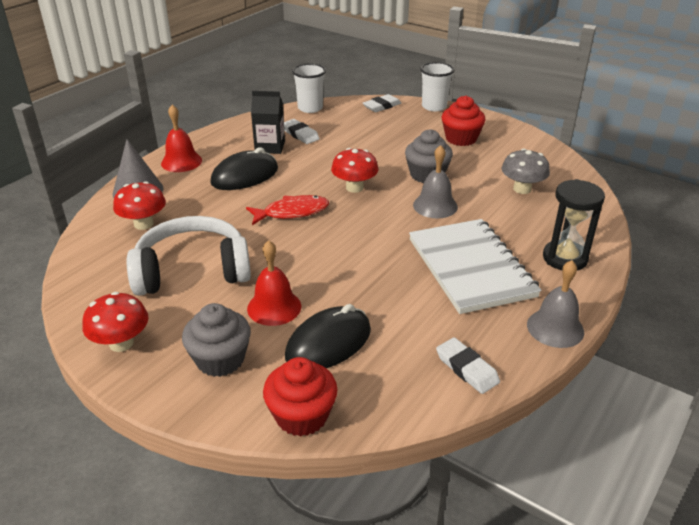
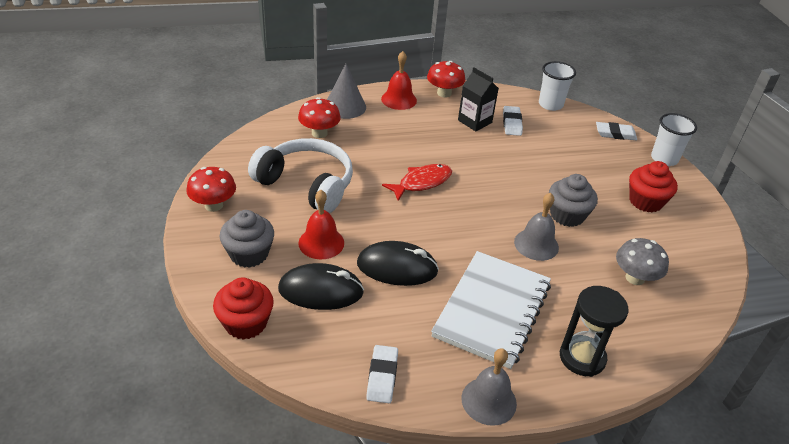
camera: 40 degrees right, 5 degrees up
(245, 176) = (426, 135): black mouse -> black mouse (397, 267)
(292, 212) = (421, 183): red fish -> red fish turned 60 degrees counterclockwise
(354, 187) = (493, 191): red mushroom -> red mushroom (444, 93)

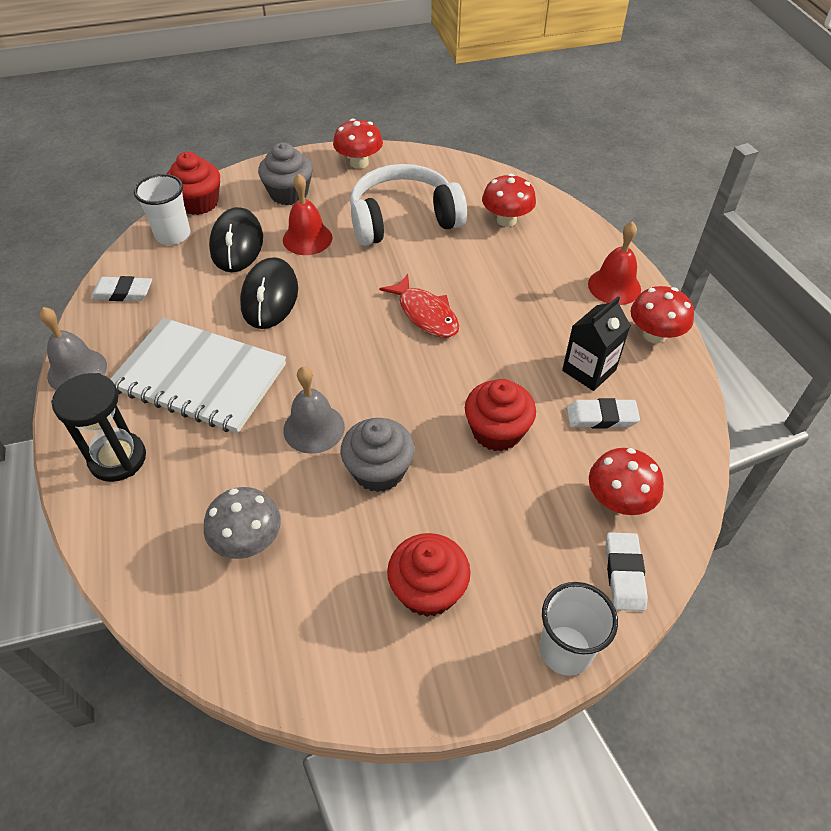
camera: 90 degrees right, 10 degrees up
(306, 184) = (403, 219): white headphones -> white headphones turned 135 degrees counterclockwise
(345, 106) = (574, 237): grey cone -> none
(528, 163) = (497, 431): none -> red cupcake
(550, 104) = (683, 477): white cup -> white cup (173, 235)
(570, 128) = (618, 500): none -> red mushroom

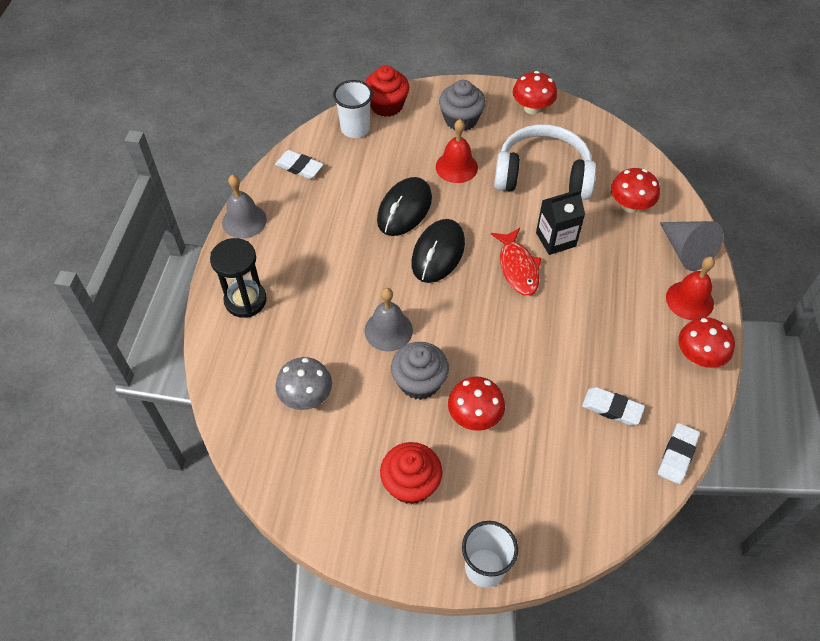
camera: 25 degrees right, 5 degrees up
(200, 377) = (325, 258): white notebook -> none
(237, 244) = (400, 153): black mouse -> black mouse (438, 253)
(497, 431) = (522, 387): red cupcake -> none
(584, 243) = (686, 251): none -> grey cone
(589, 370) = (624, 365): black carton -> black carton (555, 239)
(618, 500) = (586, 479): red mushroom -> red mushroom (474, 416)
(624, 573) = (559, 534): white eraser -> white eraser (677, 455)

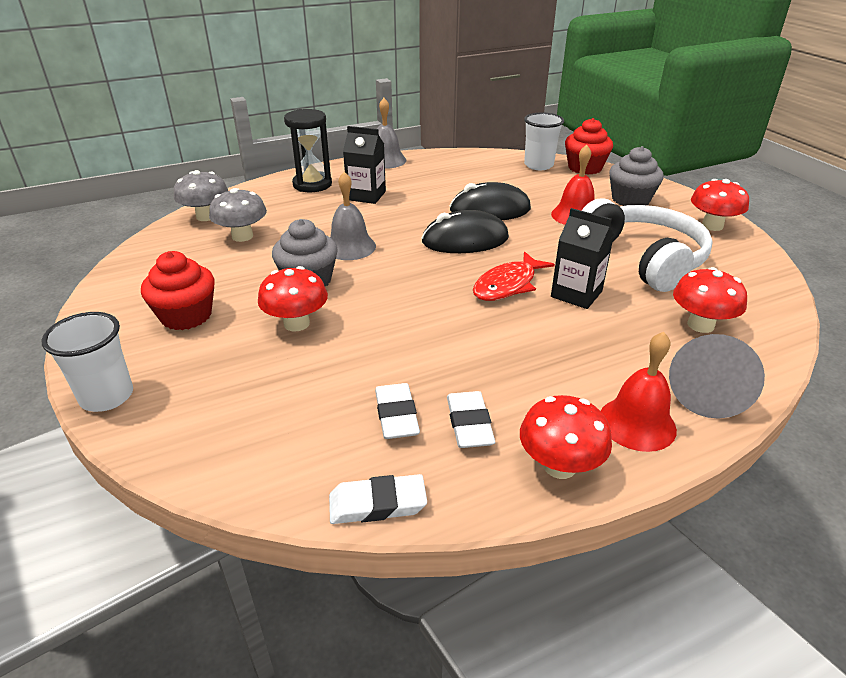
camera: 55 degrees right, 20 degrees down
(240, 409) = (206, 216): none -> grey mushroom
(299, 167) = (466, 160): white eraser -> white eraser (469, 423)
(305, 273) = (366, 196): none -> black carton

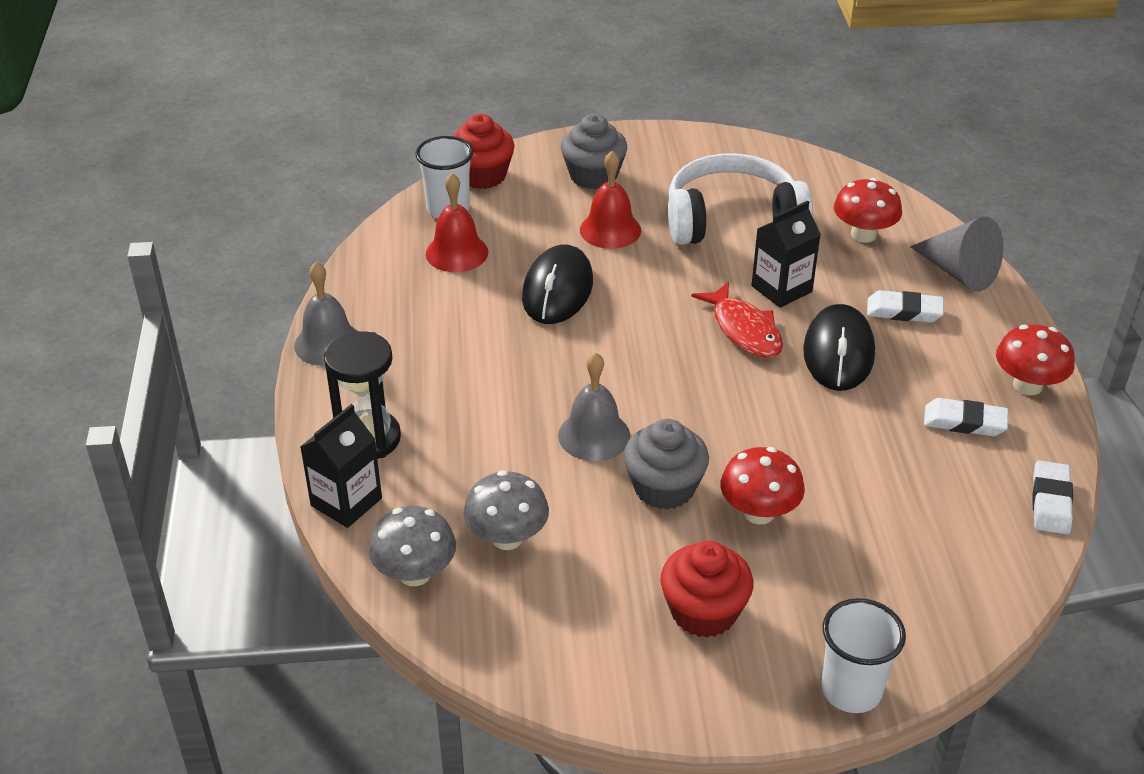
camera: 70 degrees left, 5 degrees up
(366, 196) = (445, 389): black carton -> black carton (346, 502)
(396, 415) = (941, 466): white eraser -> white eraser (904, 311)
(465, 240) = (626, 333): black mouse -> black mouse (838, 353)
(637, 423) = (987, 325): red bell -> red bell (457, 252)
(712, 226) = (685, 148): red mushroom -> none

